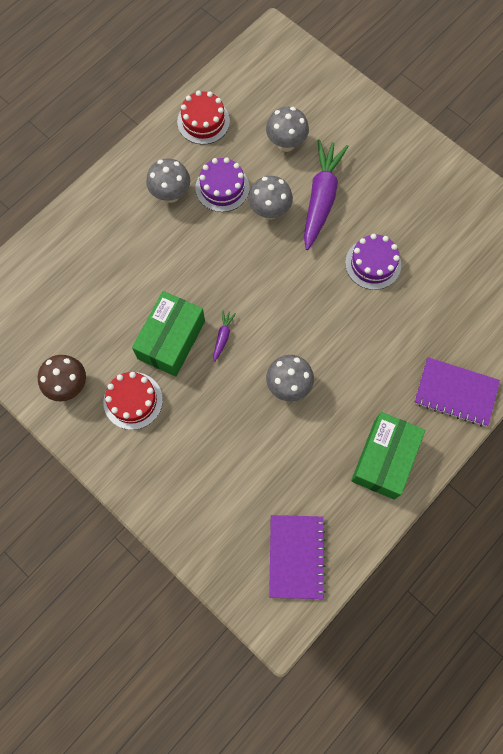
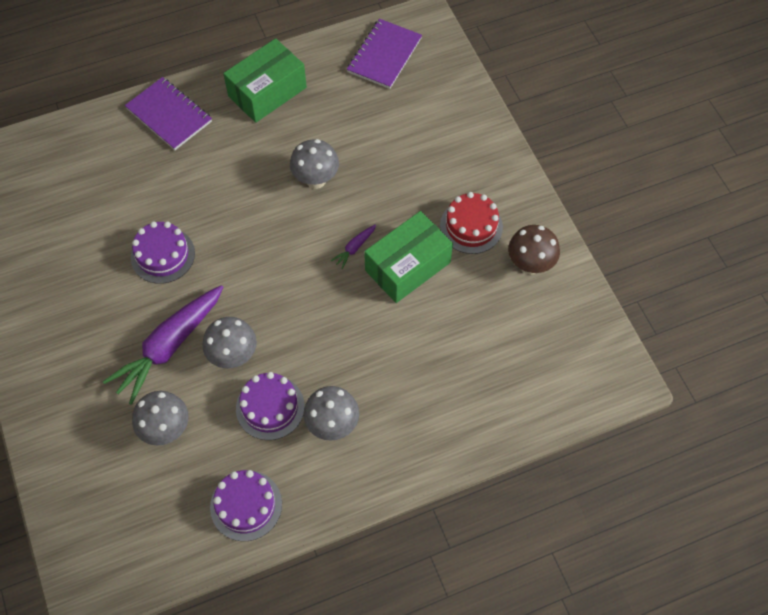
camera: 155 degrees left, 10 degrees down
(203, 121) = (246, 505): red cake -> purple cake

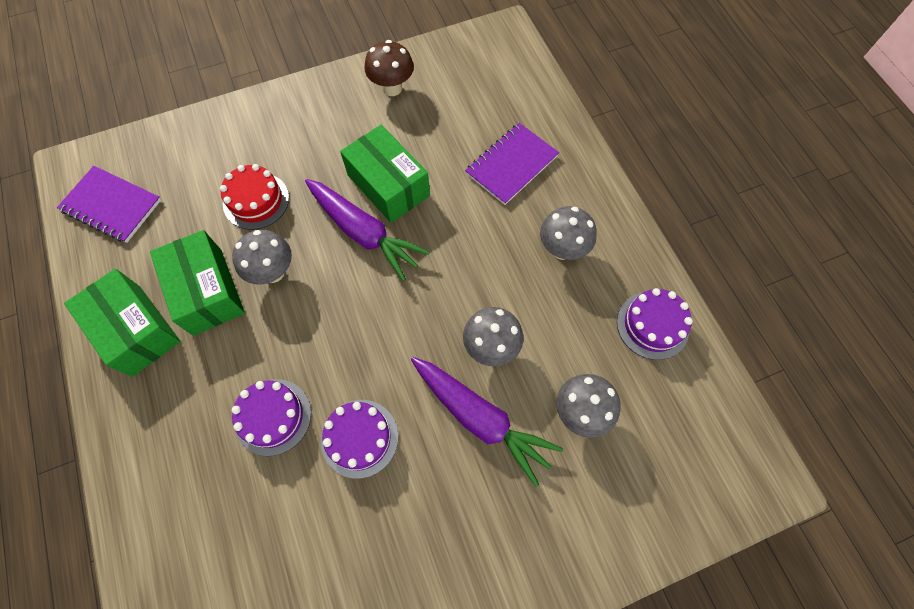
camera: 90 degrees left, 5 degrees up
(169, 115) = (147, 450): purple notebook -> purple notebook (511, 165)
(270, 407) = (547, 307): purple cake -> purple cake (273, 417)
(299, 135) = (207, 291): none -> green box
(354, 248) = (364, 233): purple carrot -> purple carrot, size x2.38
(471, 226) = (346, 132): red cake -> red cake (256, 200)

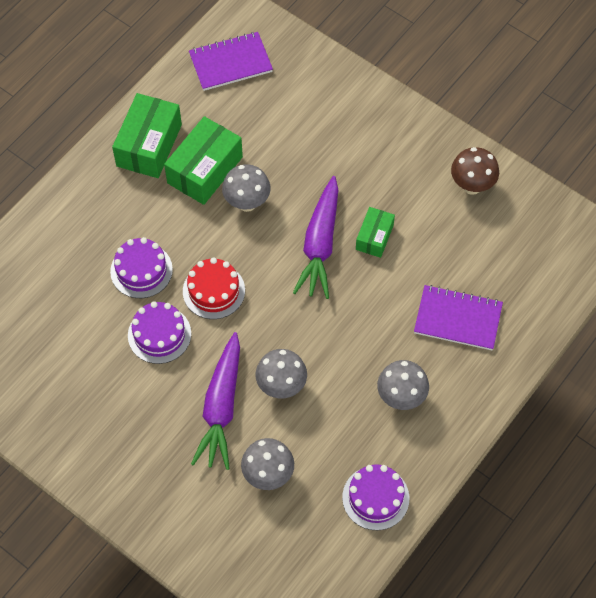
camera: 60 degrees right, 5 degrees down
(112, 205) = (230, 63): purple notebook -> purple notebook turned 75 degrees clockwise
(256, 200) = (298, 153): red cake -> red cake (213, 291)
(388, 185) = (374, 237): green box -> green box, size x0.58

